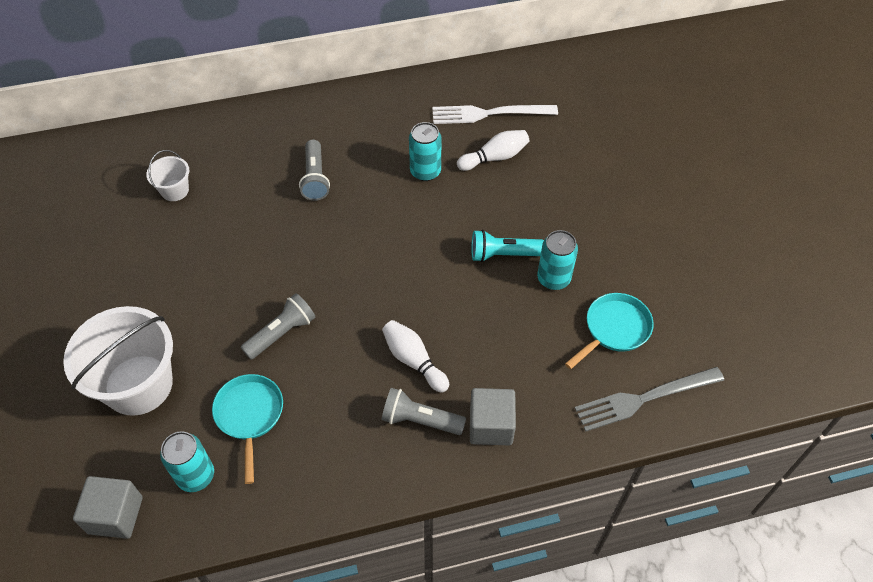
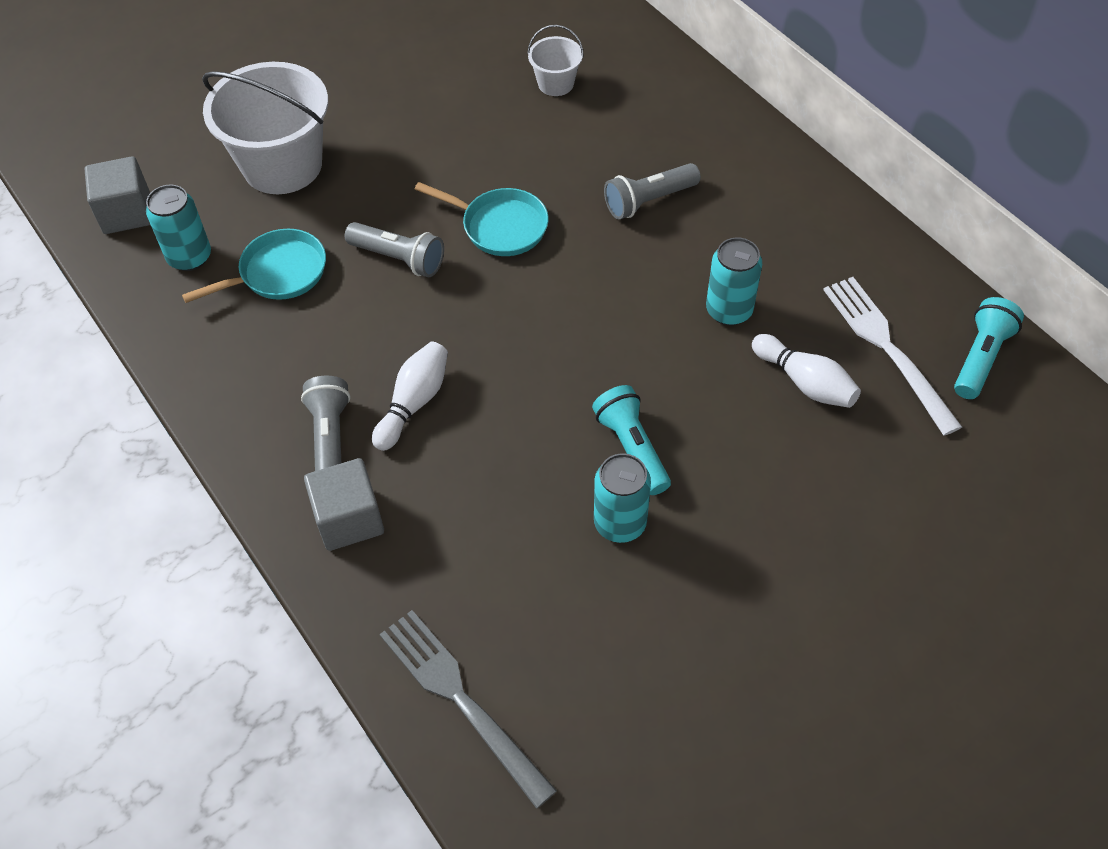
camera: 70 degrees right, 0 degrees up
(514, 79) = (980, 358): none -> turquoise flashlight
(614, 329) = (566, 628): turquoise pan -> turquoise pan (500, 226)

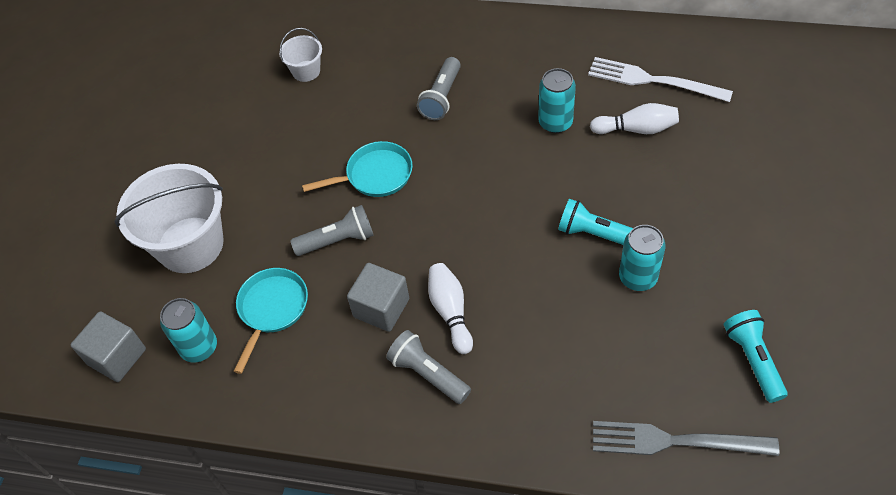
camera: 40 degrees left, 0 degrees up
(349, 519) = (496, 407): grey cube -> grey cube (381, 308)
(980, 358) = (699, 51): turquoise flashlight -> turquoise flashlight (753, 360)

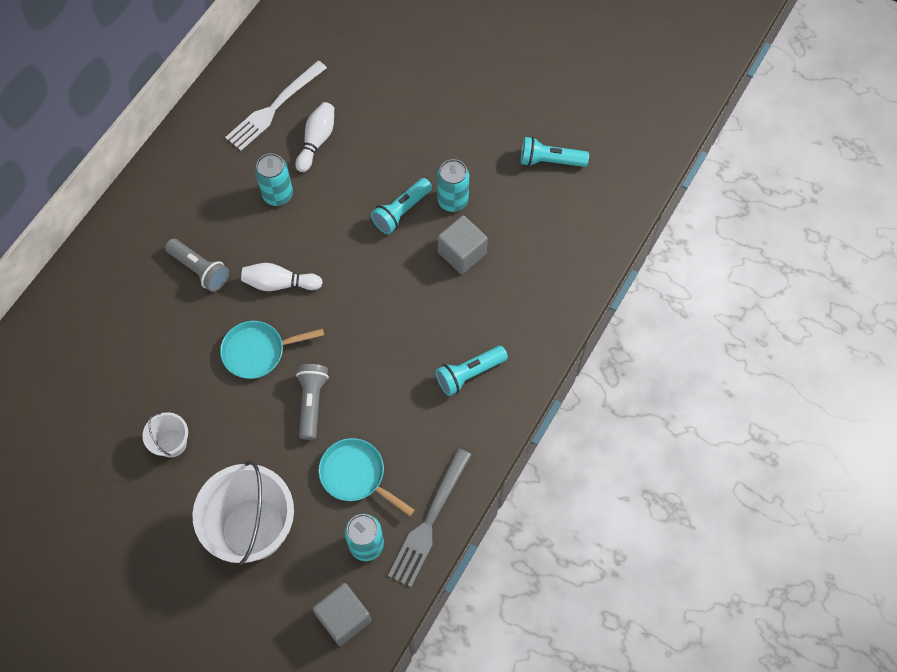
camera: 75 degrees left, 10 degrees up
(306, 71) = (99, 373): white bucket -> white bucket (172, 443)
(375, 175) = (258, 351): turquoise pan -> turquoise pan turned 105 degrees counterclockwise
(381, 308) = (395, 389): grey cube -> grey cube (462, 253)
(428, 374) = (469, 374): grey flashlight -> turquoise flashlight
(450, 312) = (422, 339): white bowling pin -> white bowling pin (279, 283)
(673, 441) = (588, 235): grey fork -> grey fork (429, 522)

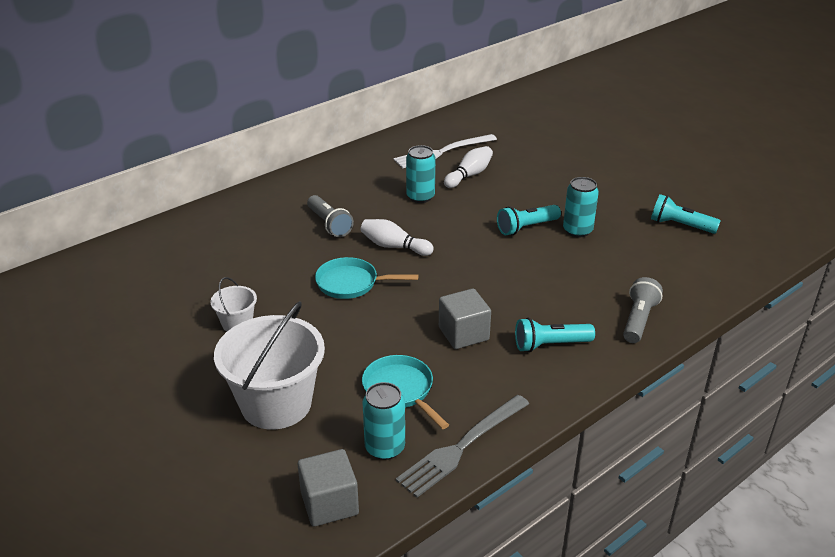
camera: 20 degrees right, 30 degrees down
(312, 403) = (383, 328): grey flashlight -> grey flashlight (638, 320)
(462, 253) = (574, 264): grey cube -> grey cube (463, 334)

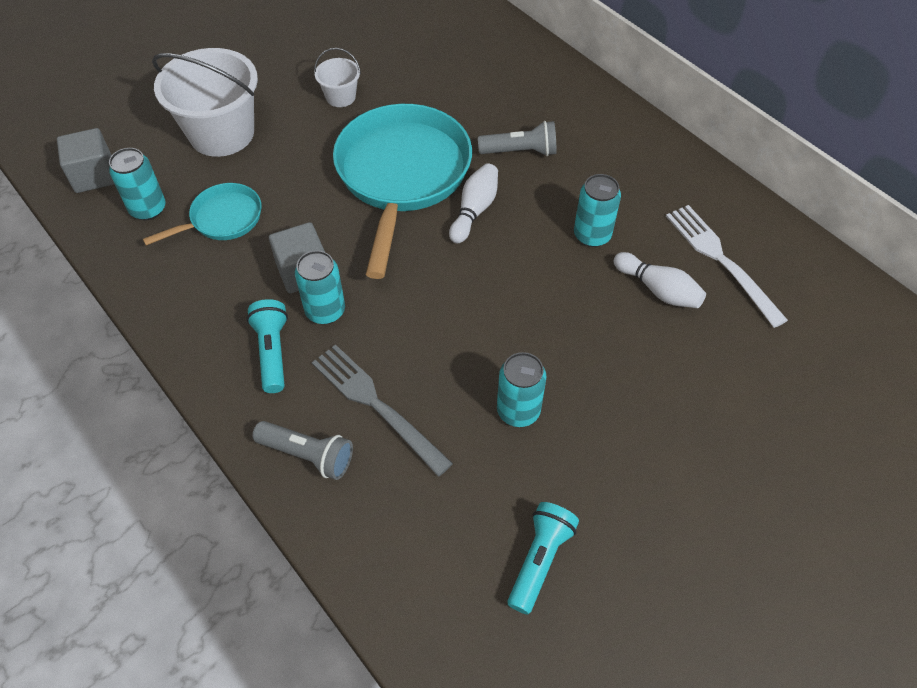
camera: 90 degrees right, 20 degrees up
(329, 224) = (520, 151): grey flashlight -> grey flashlight turned 150 degrees counterclockwise
(351, 283) = (402, 175): turquoise pan -> turquoise pan, size x2.01
(461, 448) = (133, 264): grey fork -> grey fork (375, 404)
(504, 319) = (325, 311): none -> turquoise can
(526, 227) = (523, 349): turquoise flashlight -> none

